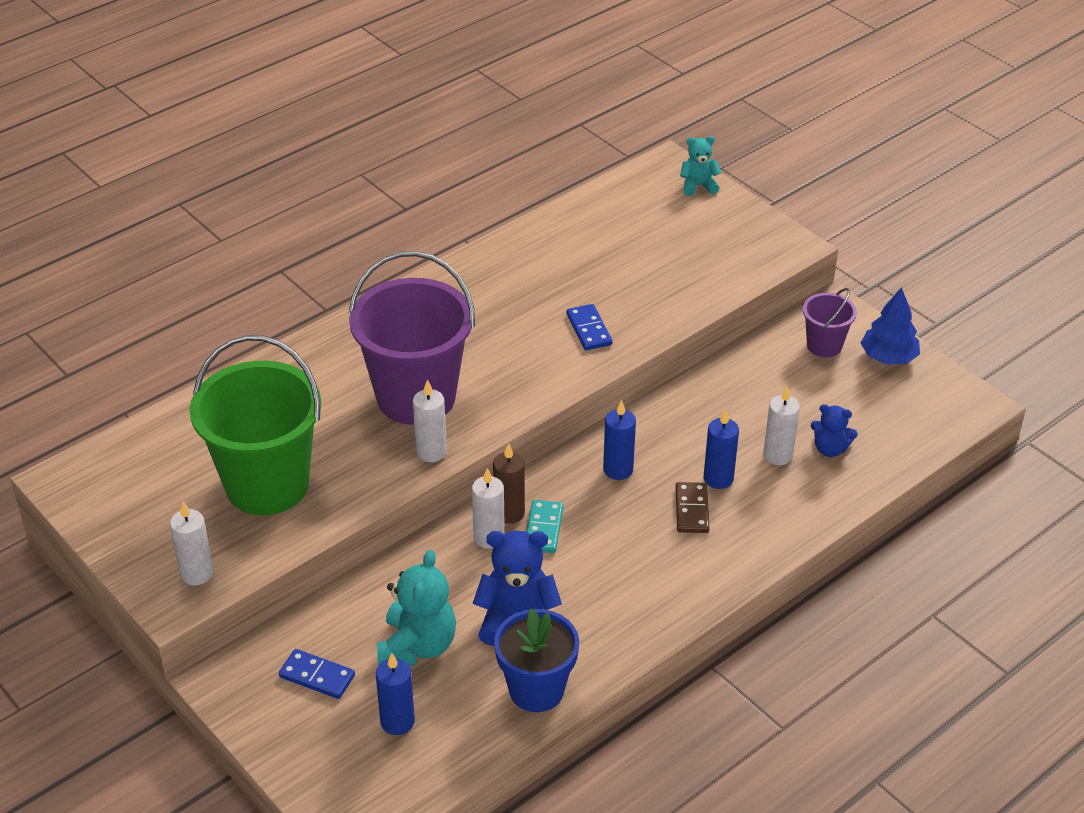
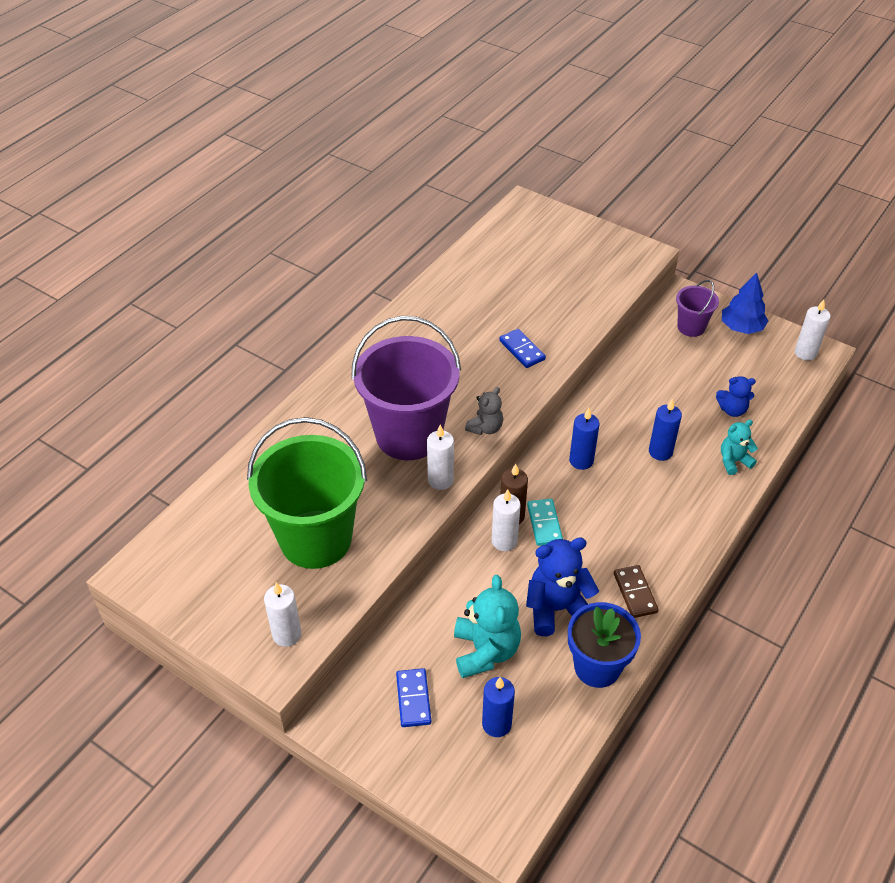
camera: 15 degrees left, 5 degrees up
(317, 676) = (413, 699): blue domino -> blue domino turned 75 degrees clockwise
(507, 406) = (485, 428): none -> grey teddy bear
(691, 510) = (651, 482): brown domino -> brown domino (635, 593)
(698, 186) = (554, 218): turquoise teddy bear -> turquoise teddy bear (733, 461)
(777, 455) = (696, 423): white candle -> white candle (805, 353)

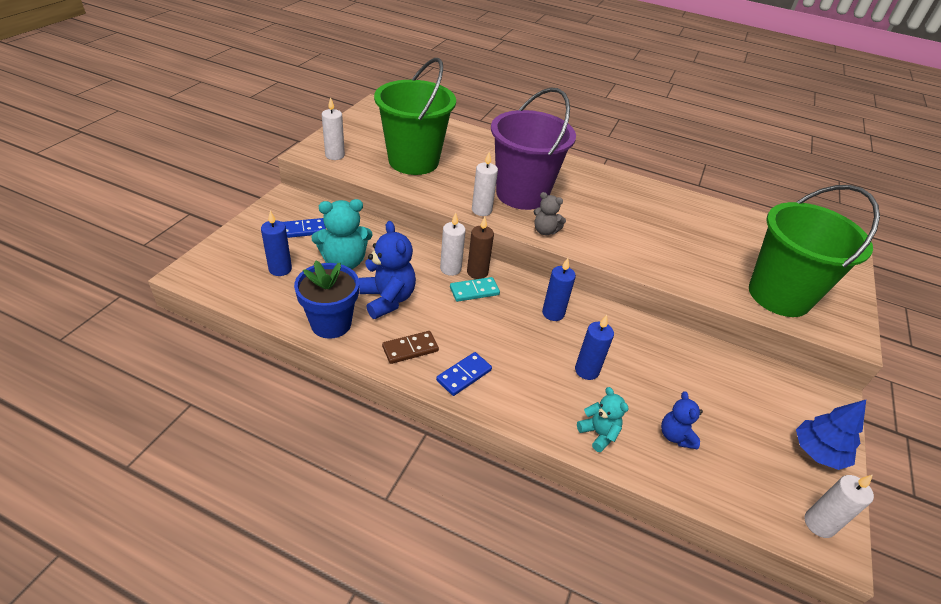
camera: 75 degrees right, 5 degrees down
(522, 350) = (647, 249): blue domino -> blue domino (464, 375)
(594, 277) = (779, 295): none -> green bucket
(691, 327) = (784, 402): purple bucket -> none

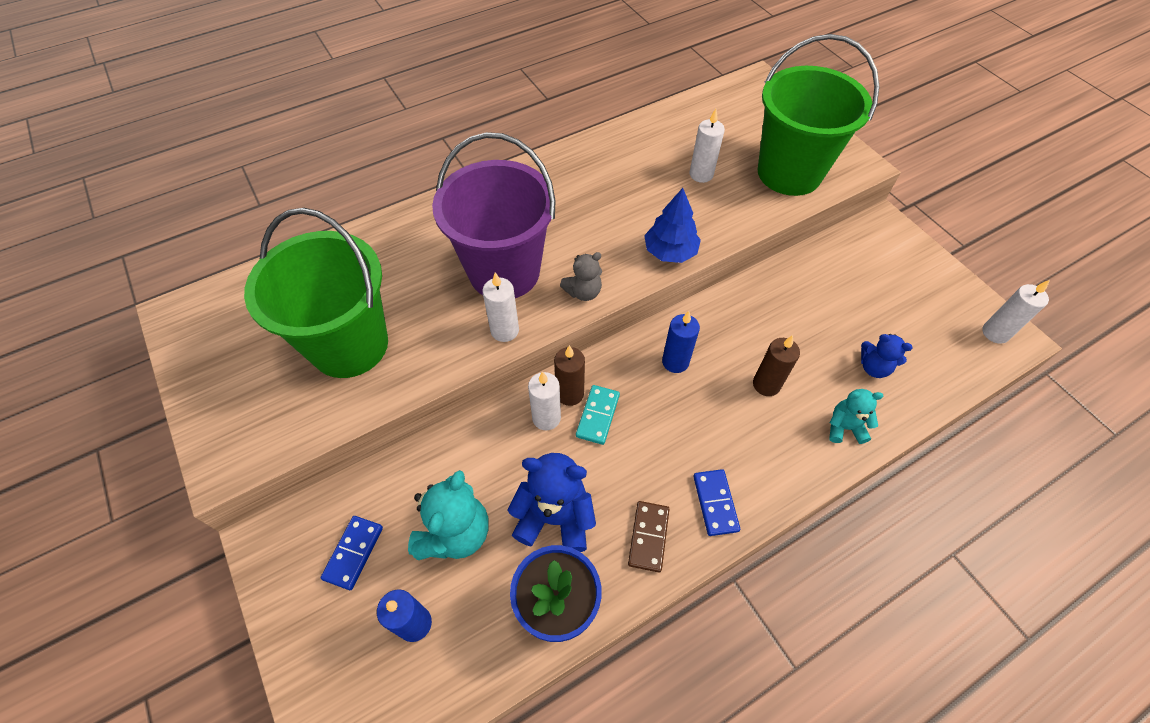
camera: 50 degrees left, 15 degrees up
(335, 155) = (256, 434): white candle -> white candle (701, 174)
(587, 370) = (766, 384): blue candle -> brown candle
(817, 452) = (932, 279): blue tree -> blue tree (670, 252)

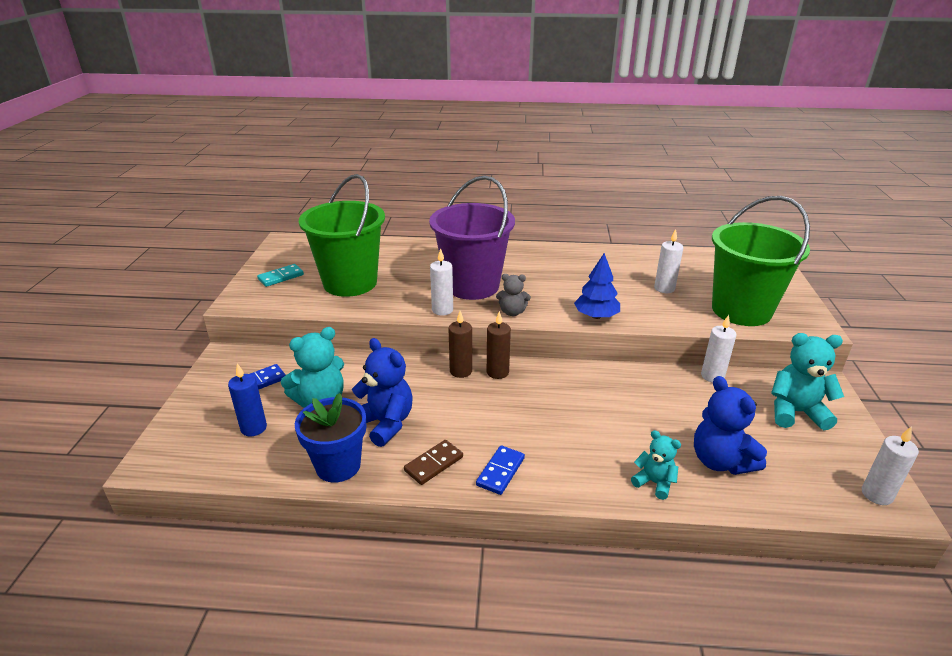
camera: 35 degrees right, 25 degrees down
(546, 418) = (433, 375): white candle -> white candle (712, 376)
(597, 415) = (467, 389): turquoise domino -> turquoise domino (281, 277)
(675, 362) = (552, 387): blue candle -> none
(766, 384) = (611, 429): brown candle -> brown candle (497, 372)
(873, 367) = (720, 461): blue teddy bear -> blue teddy bear, size x1.70
(887, 272) = (795, 412): none -> turquoise teddy bear

